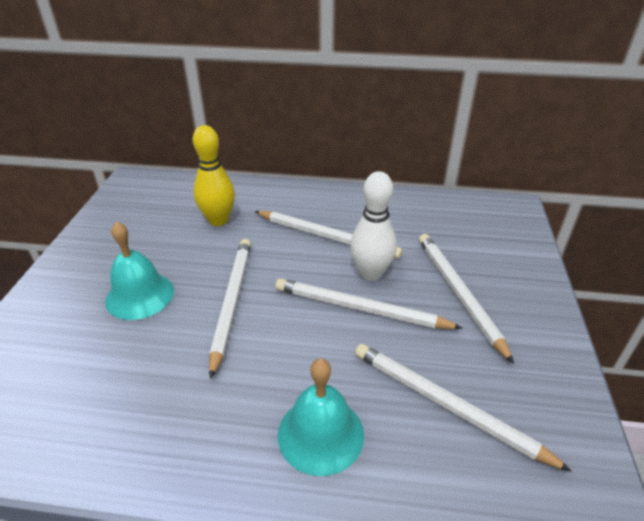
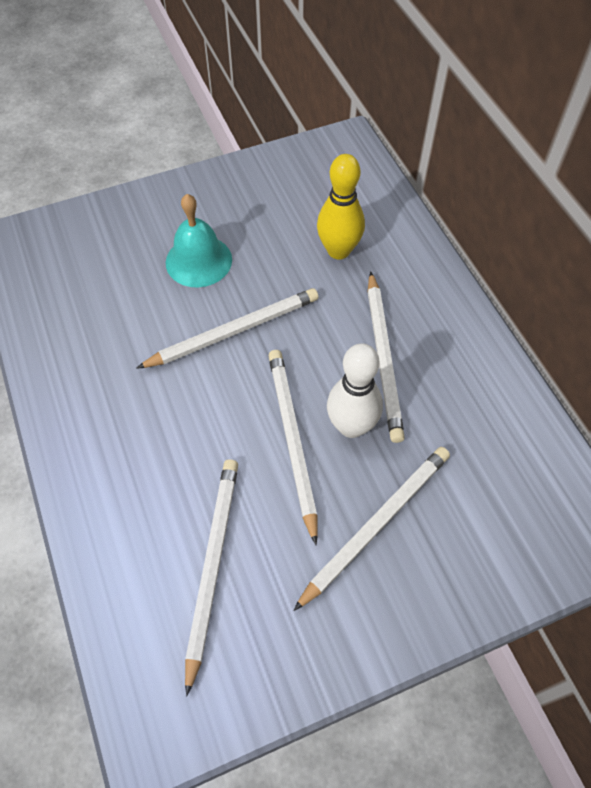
camera: 60 degrees right, 20 degrees up
(320, 434) = (130, 477): turquoise bell -> none

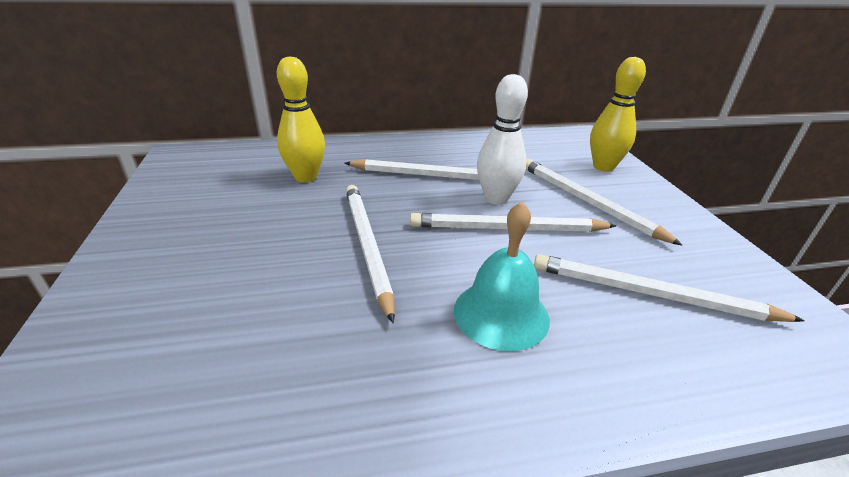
camera: 80 degrees left, 25 degrees down
(198, 261) = (248, 259): turquoise bell -> turquoise bell (501, 314)
(489, 556) = (603, 167): none -> yellow bowling pin

